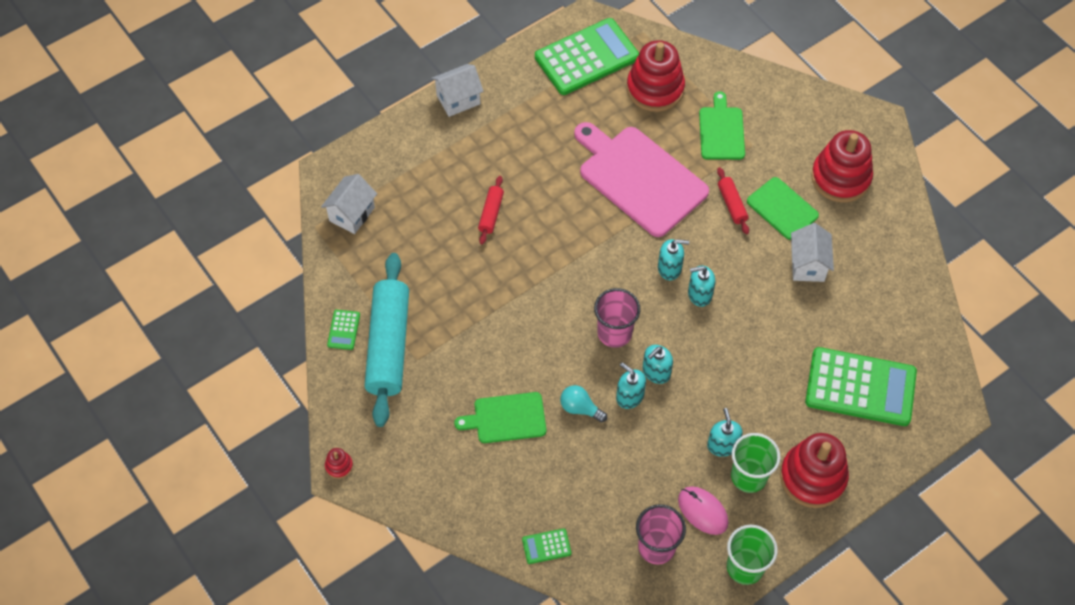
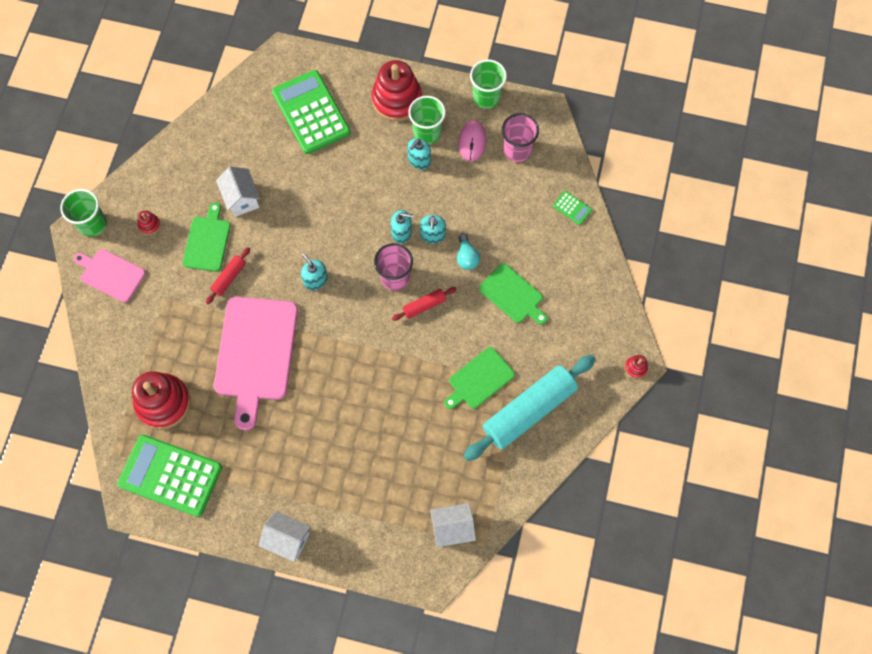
camera: 130 degrees left, 10 degrees up
(343, 330) = (544, 450): green calculator -> none
(491, 213) = (369, 430): red rolling pin -> red rolling pin (424, 306)
(699, 294) = (320, 247): turquoise soap dispenser -> none
(721, 131) = (167, 329): green cutting board -> green cutting board (479, 379)
(807, 265) = (242, 199): white house -> white house turned 75 degrees counterclockwise
(813, 121) = (110, 274): none -> pink cutting board
(840, 178) = (149, 225): red stacking toy -> red stacking toy, size x0.42
(878, 137) = (92, 224): none -> green cup

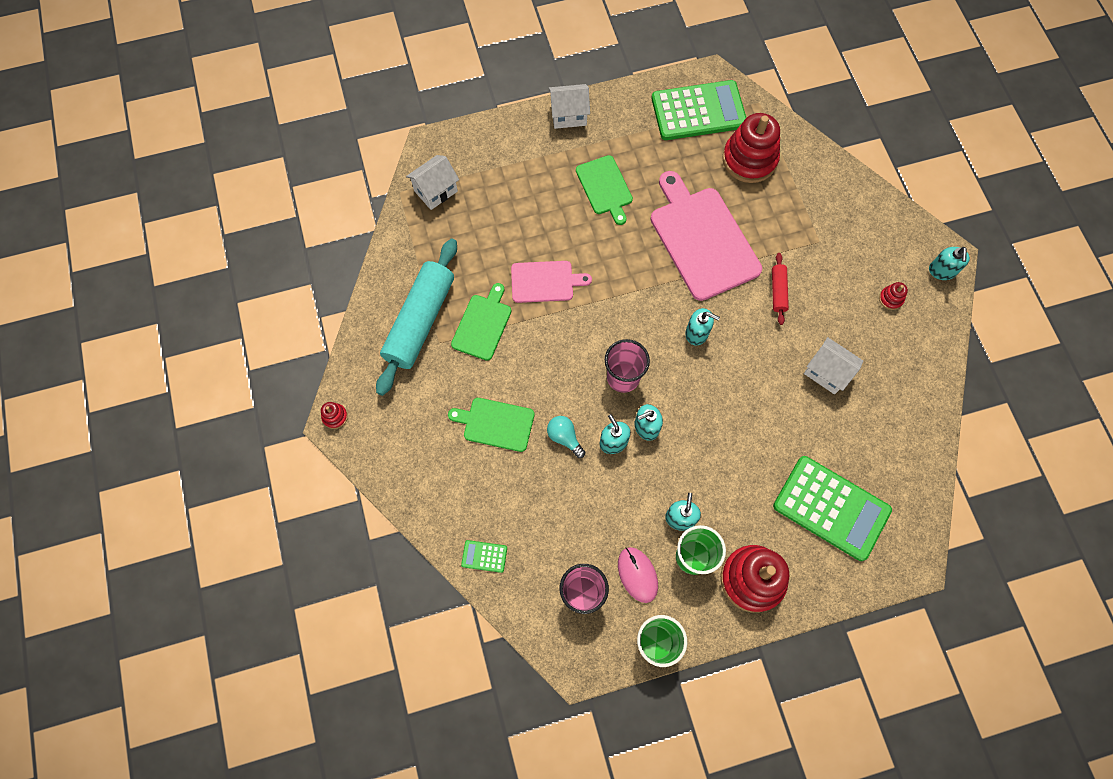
camera: 150 degrees right, 0 degrees up
(92, 224) = (942, 271): green cup -> turquoise soap dispenser
(110, 274) = (885, 236): pink cutting board -> pink cutting board (545, 282)
(207, 241) = (825, 313): green cutting board -> green cutting board (605, 187)
(424, 306) = (577, 365): red rolling pin -> none

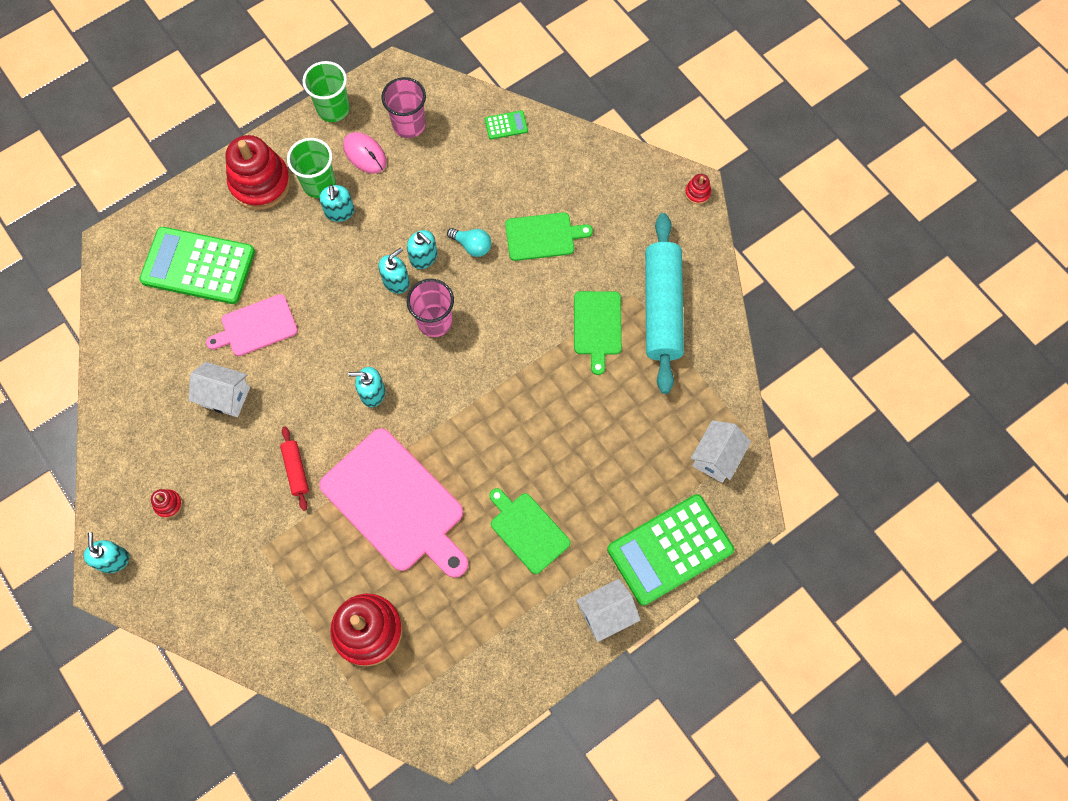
camera: 160 degrees right, 0 degrees up
(545, 282) = (551, 394): pink cutting board -> pink cutting board (256, 326)
(698, 111) = (449, 679): green calculator -> green calculator (670, 549)

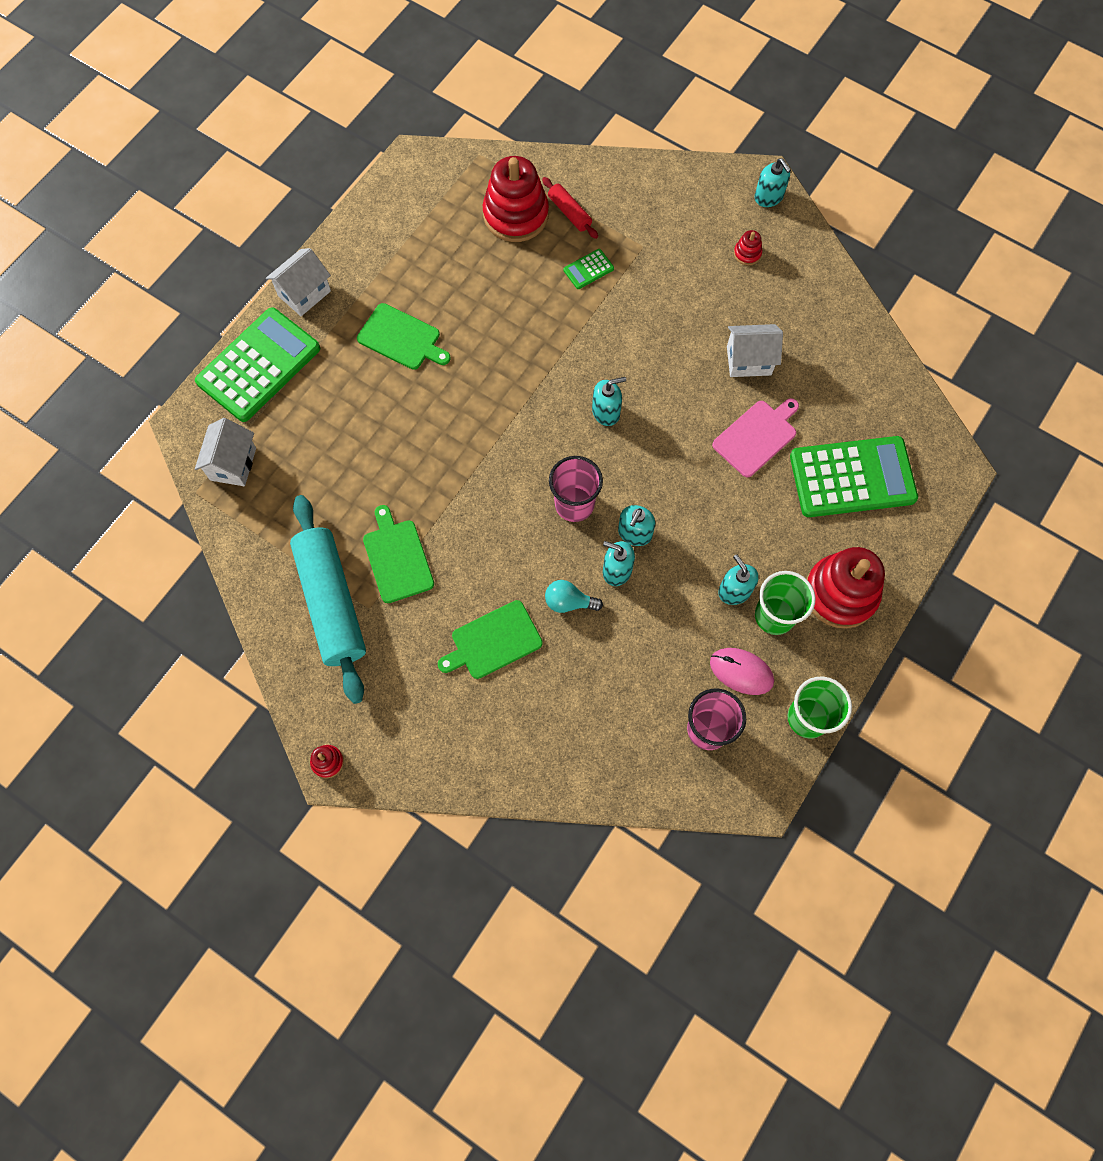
camera: 160 degrees right, 0 degrees up
(296, 470) = (645, 319): red rolling pin -> red rolling pin (569, 212)
(396, 504) = (536, 321): pink cutting board -> none
(506, 125) = (590, 771): green calculator -> green calculator (588, 269)

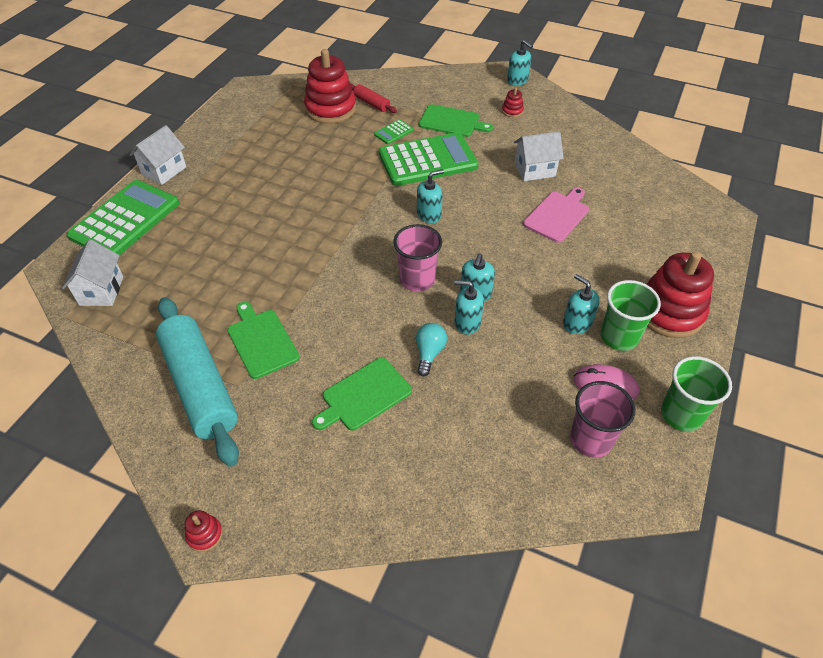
camera: 10 degrees left, 20 degrees down
(402, 338) = (249, 189): green cutting board -> green cutting board (451, 122)
(569, 602) = (429, 353): turquoise light bulb -> turquoise light bulb turned 105 degrees clockwise
(852, 477) = (645, 231): green calculator -> green calculator (428, 160)

